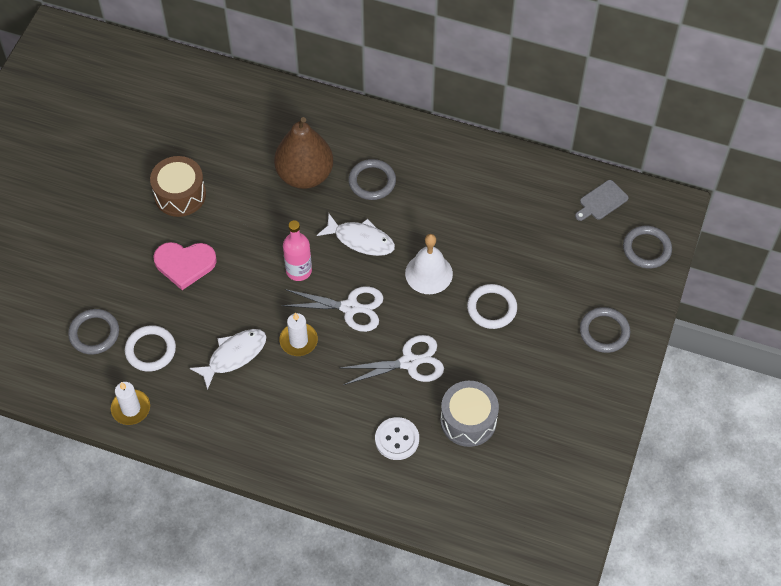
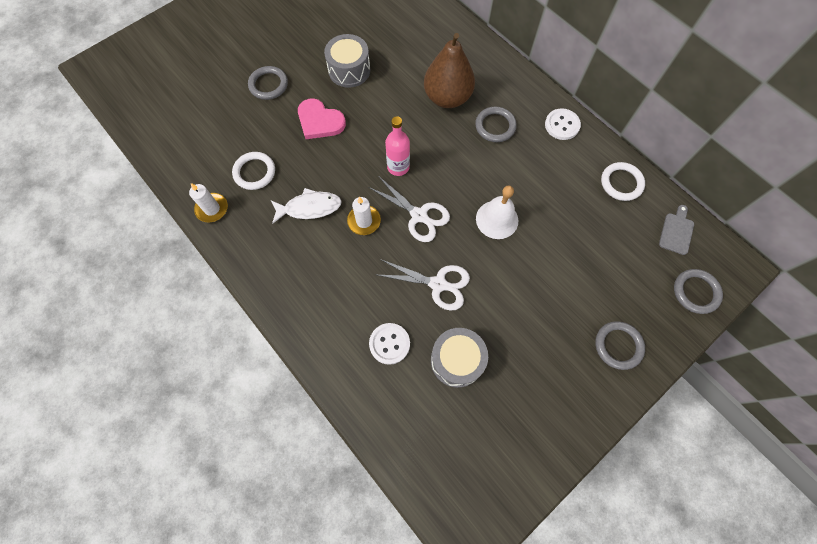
camera: 30 degrees right, 10 degrees up
(94, 333) = (225, 140): grey ring -> grey ring (268, 85)
(180, 195) = (349, 70): brown drum -> grey drum
(361, 240) = (459, 166): white fish -> none
(438, 149) = (562, 125): none -> white button
(492, 308) = (532, 274): white ring -> white ring (621, 183)
(602, 201) = (676, 231): grey cutting board -> grey cutting board turned 120 degrees clockwise

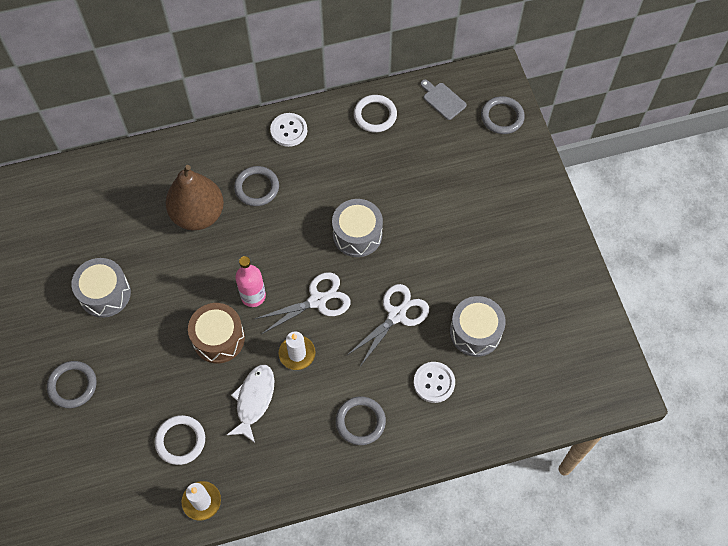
camera: 65 degrees left, 5 degrees down
(320, 121) = (154, 350): pink heart -> none
(349, 159) = (218, 338): none -> brown drum
(497, 219) = (357, 234): white bell -> grey drum
(618, 346) = (520, 199): grey ring -> grey ring (360, 421)

